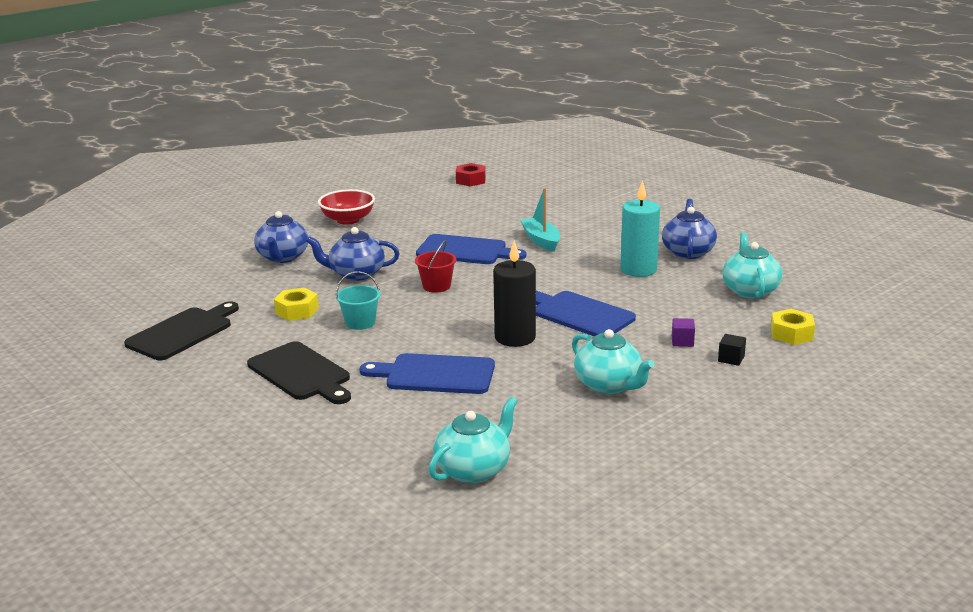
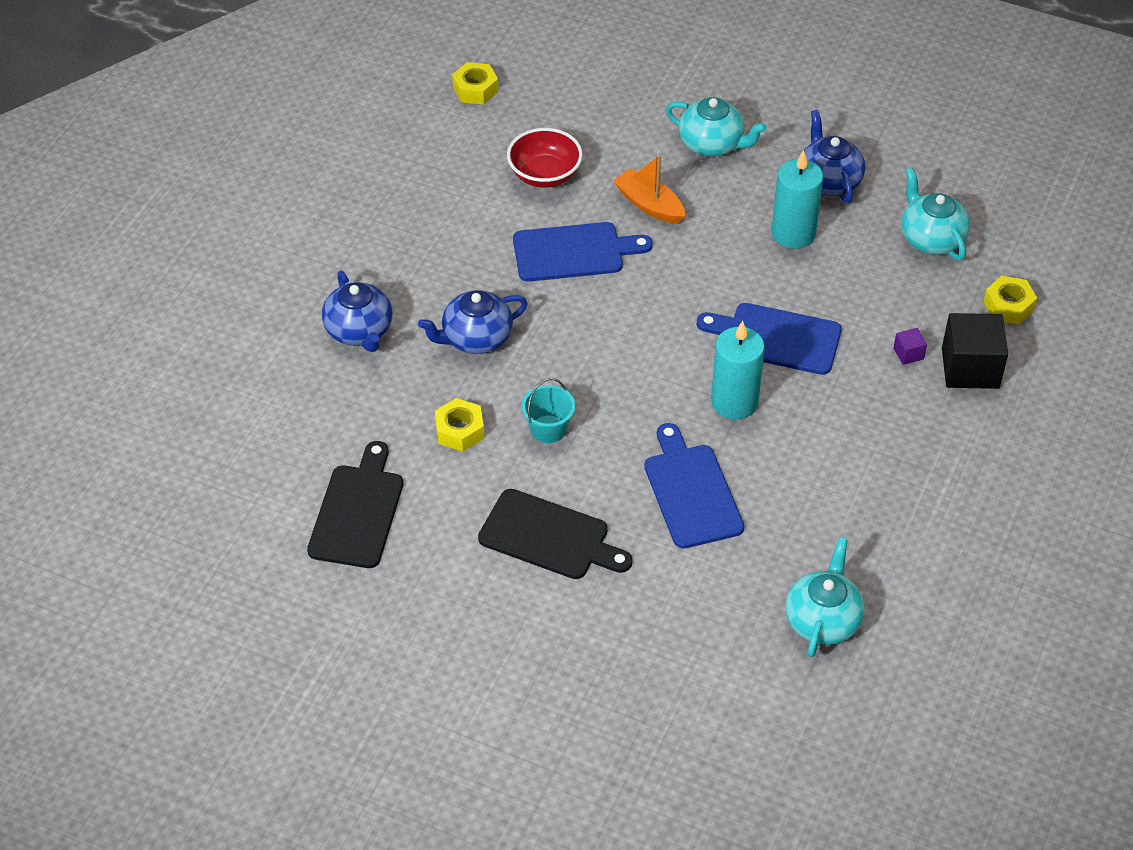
camera: 25 degrees left, 25 degrees up
(348, 220) = (380, 226): red bowl -> red bowl (544, 175)
(435, 374) = (691, 491): blue cutting board -> blue cutting board turned 90 degrees clockwise
(436, 286) = (587, 334): red bucket -> none
(470, 180) = (475, 89): red nut -> yellow nut
(515, 337) = (734, 402): black candle -> turquoise candle
(541, 240) = (649, 205): turquoise boat -> orange boat
(609, 385) = (875, 450): turquoise teapot -> turquoise teapot (712, 144)
(731, 359) = (970, 368): black cube -> black cube, size x2.26

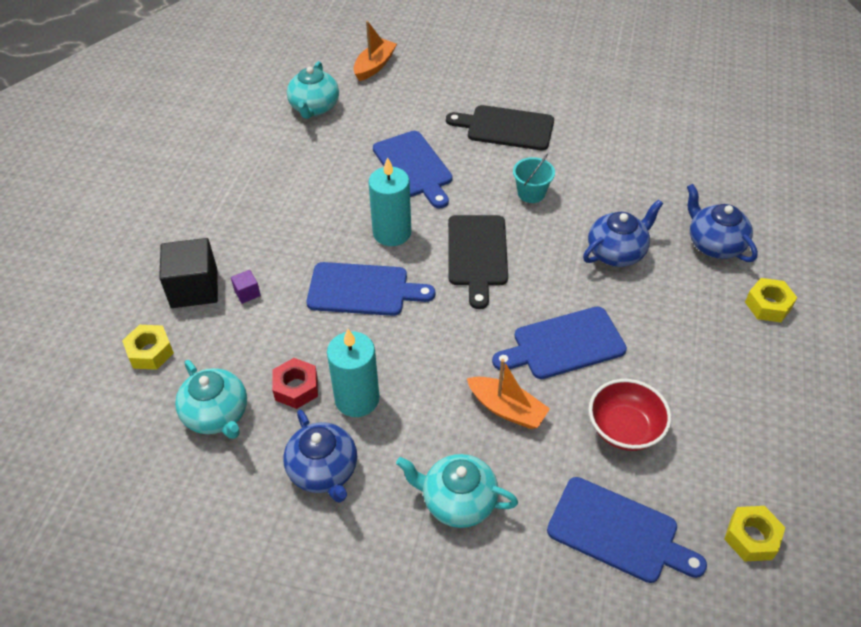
camera: 170 degrees right, 0 degrees up
(358, 511) = (642, 125): black cutting board -> black cutting board (477, 254)
(460, 431) = (597, 183): yellow nut -> yellow nut (768, 305)
(583, 107) = (618, 532): none -> blue cutting board
(722, 693) = (374, 66): none -> orange boat
(853, 251) = (296, 388): none -> red nut

